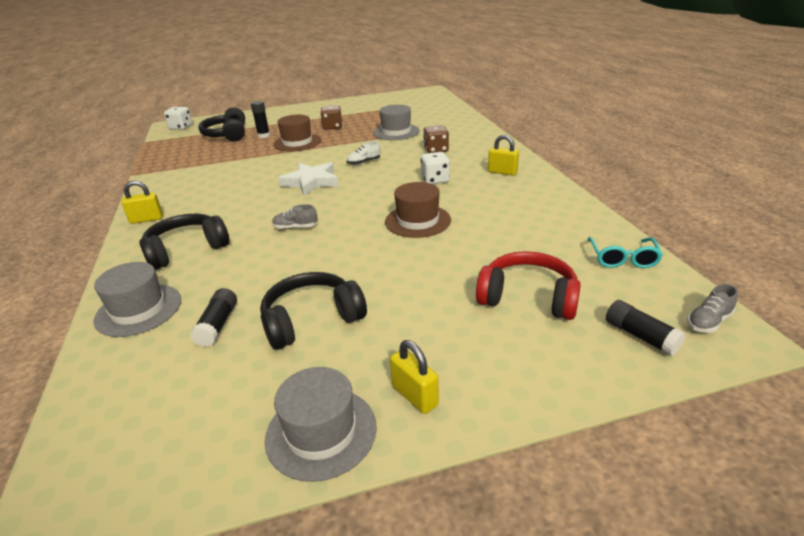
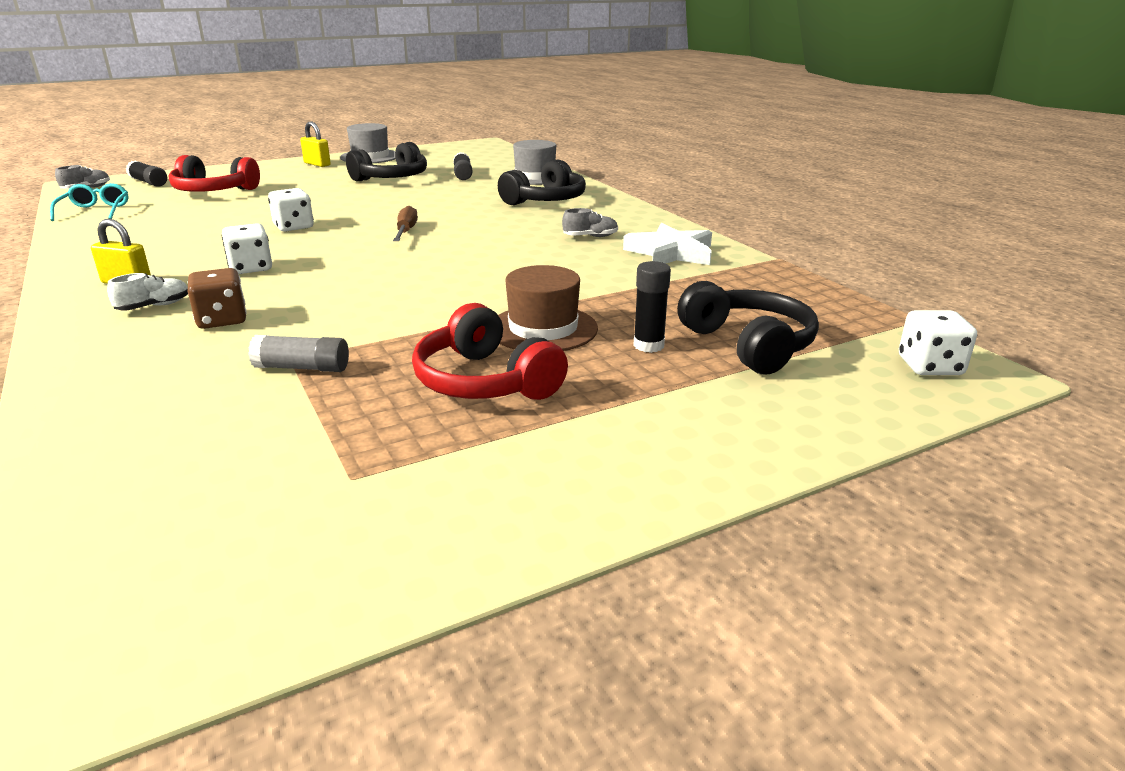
camera: 165 degrees right, 5 degrees down
(146, 219) = (636, 217): yellow padlock -> none
(295, 227) = (442, 217): grey shoe -> grey shoe (590, 237)
(311, 182) = (455, 259): white star -> white star (671, 252)
(331, 210) = (406, 231): none -> brown screwdriver
(332, 127) = (485, 381): brown dice -> red headphones
(364, 162) = (374, 290): white shoe -> white shoe (154, 306)
(396, 132) = (302, 368): grey hat -> grey glue stick
(417, 221) = (294, 227): brown hat -> white dice

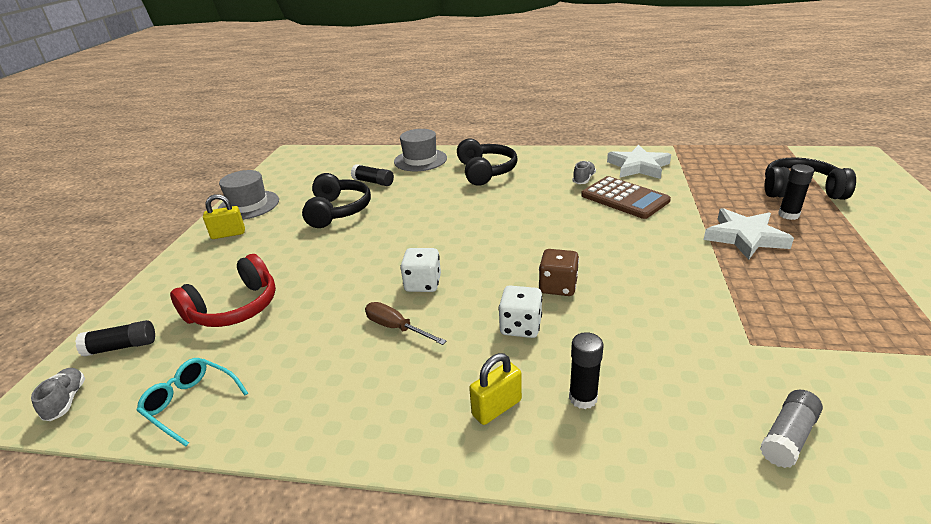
camera: 50 degrees left, 5 degrees up
(154, 306) = (583, 398): white shoe -> black glue stick
(222, 320) = (646, 363): brown dice -> brown dice (558, 287)
(302, 368) = (772, 341): grey glue stick -> grey glue stick (788, 437)
(406, 231) = (497, 237): brown screwdriver -> brown screwdriver (396, 328)
(485, 381) = (823, 276): red headphones -> none
(543, 329) = (745, 237): brown hat -> white star
(567, 260) = (624, 198): none -> brown calculator
(929, 366) = (846, 162): white dice -> none

